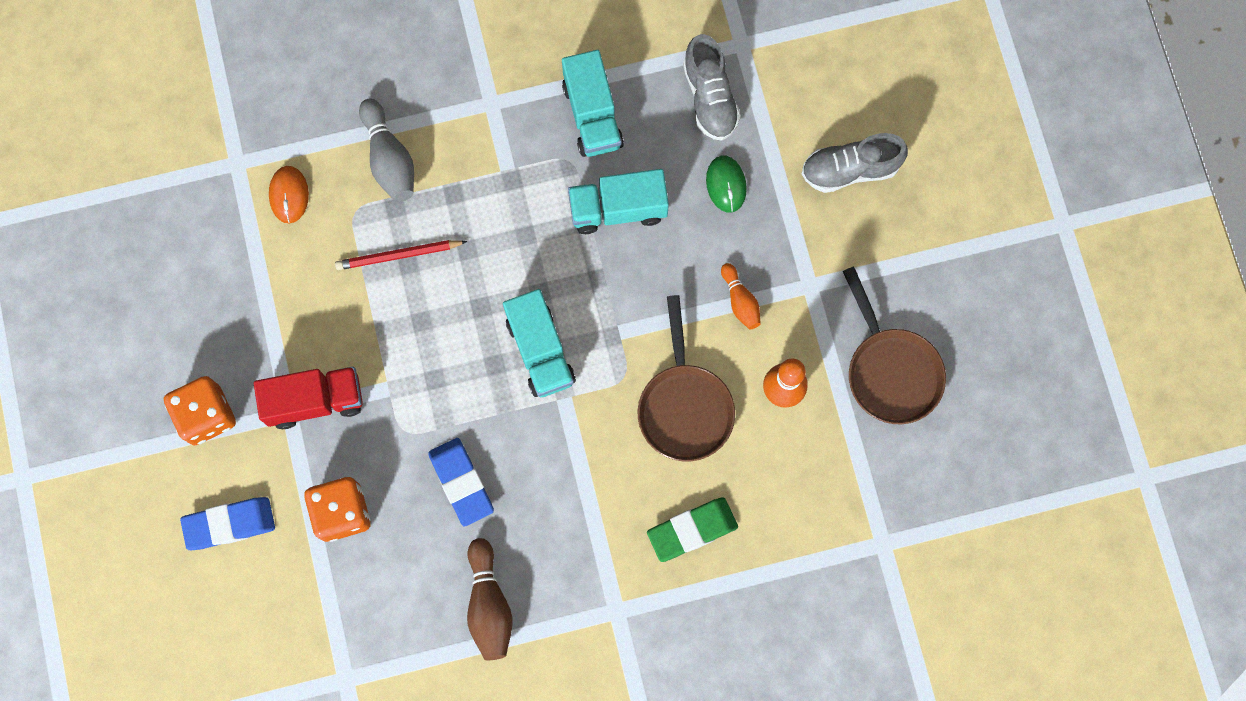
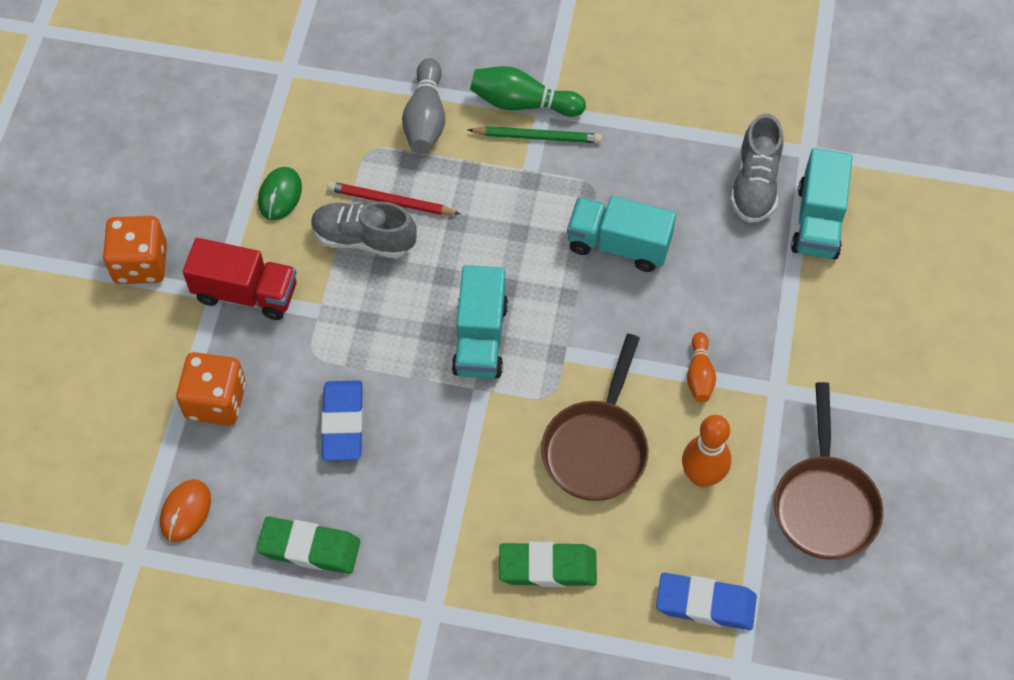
camera: 25 degrees right, 15 degrees down
(229, 524) = (107, 366): blue eraser -> blue eraser (705, 604)
(289, 195) = (319, 112): orange mouse -> orange mouse (185, 512)
(469, 105) = (522, 103): none -> green bowling pin
(489, 605) = (309, 548): brown bowling pin -> green eraser
(498, 133) = (537, 137): none -> green pencil
(592, 115) = (634, 156): turquoise truck -> turquoise truck (817, 221)
(726, 184) = (735, 265): green mouse -> green mouse (280, 195)
(850, 170) = (866, 301): grey shoe -> grey shoe (364, 239)

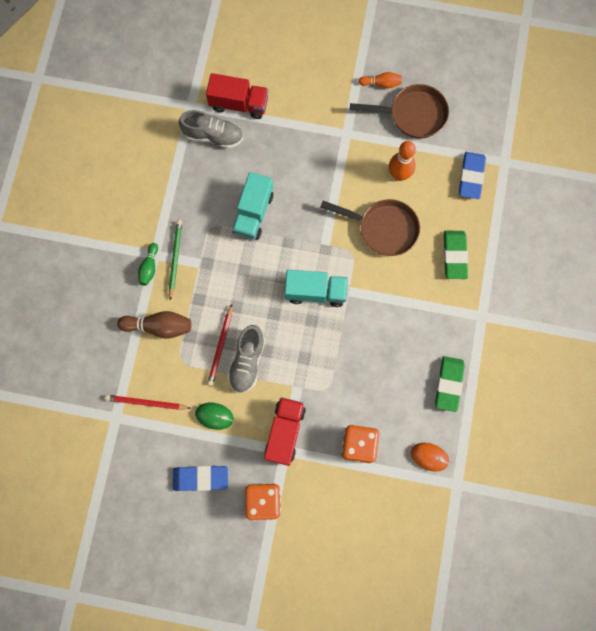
camera: 90 degrees left, 15 degrees up
(307, 107) = (146, 402): none -> red pencil
(343, 423) = (371, 369): blue eraser -> blue eraser (200, 478)
(425, 119) = (159, 327): grey bowling pin -> brown bowling pin
(522, 103) = (149, 267): green bowling pin -> green bowling pin, size x0.62
(699, 374) = (338, 173): orange bowling pin -> orange bowling pin (381, 84)
(817, 221) = (239, 104): turquoise truck -> red truck

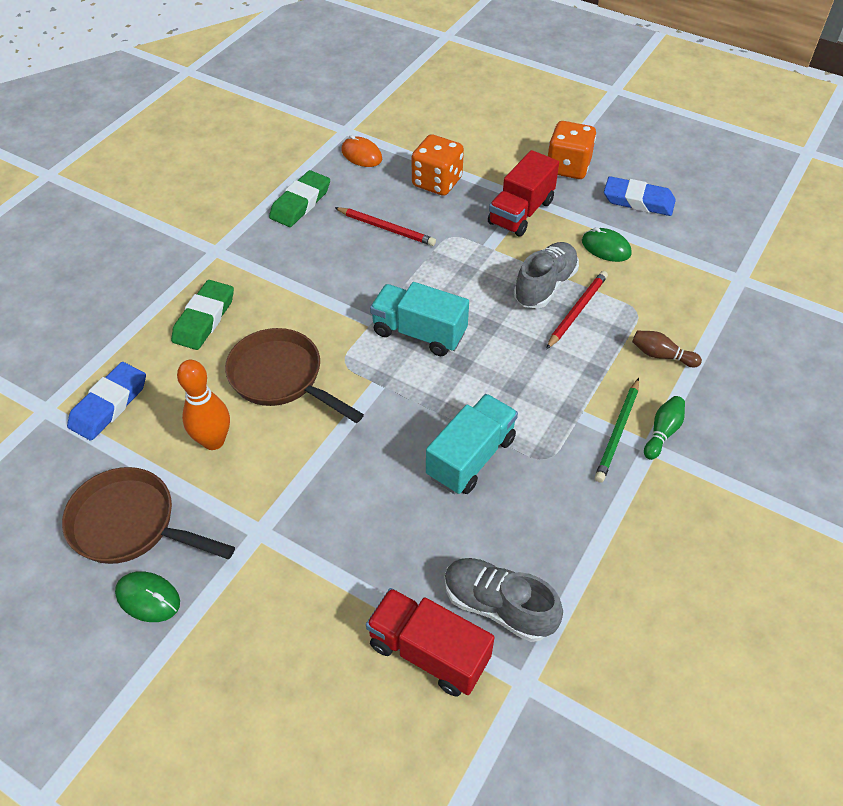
camera: 160 degrees left, 25 degrees down
(146, 402) = (694, 282): red pencil -> red pencil (386, 228)
(159, 327) = (661, 355): brown bowling pin -> brown bowling pin, size x0.62
(381, 84) = (148, 598): orange bowling pin -> green mouse

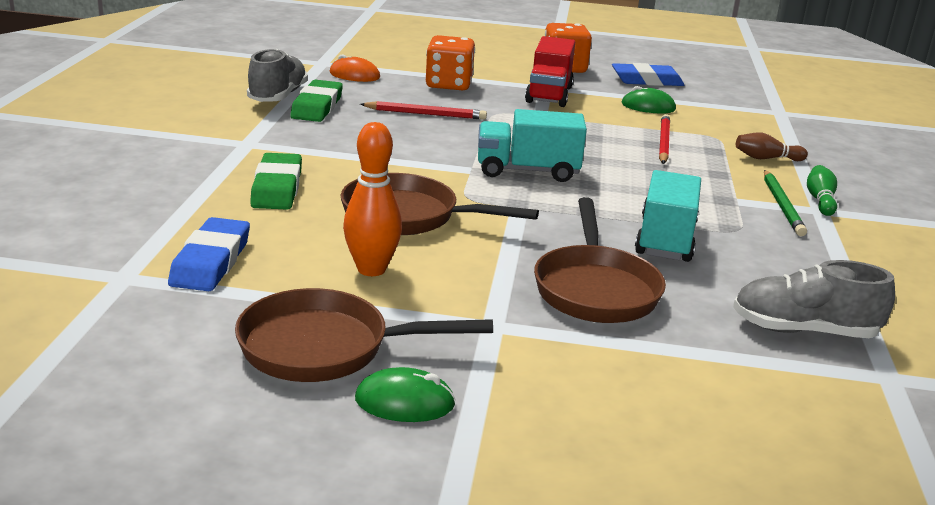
camera: 25 degrees left, 25 degrees down
(366, 508) = (595, 289): none -> brown pan
(428, 652) = (772, 376): red truck -> none
(545, 286) = (618, 132): grey shoe -> grey shoe (278, 96)

